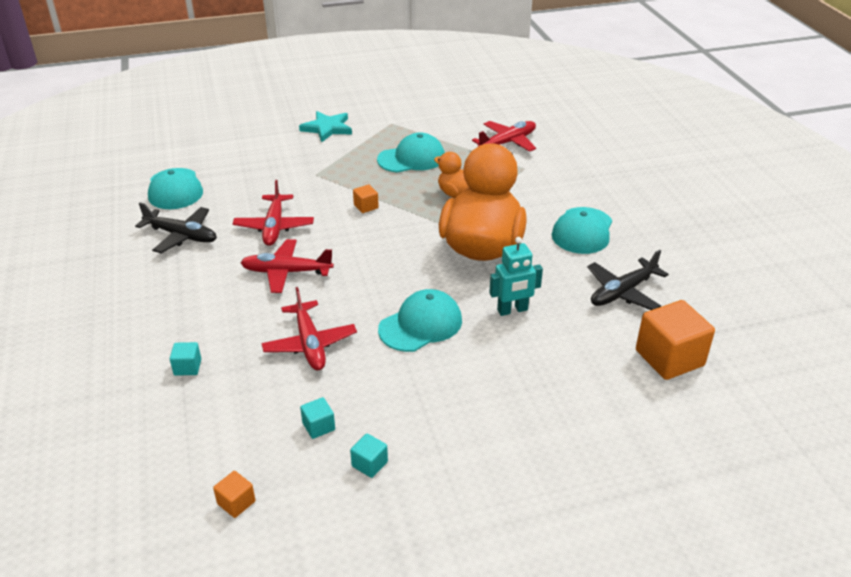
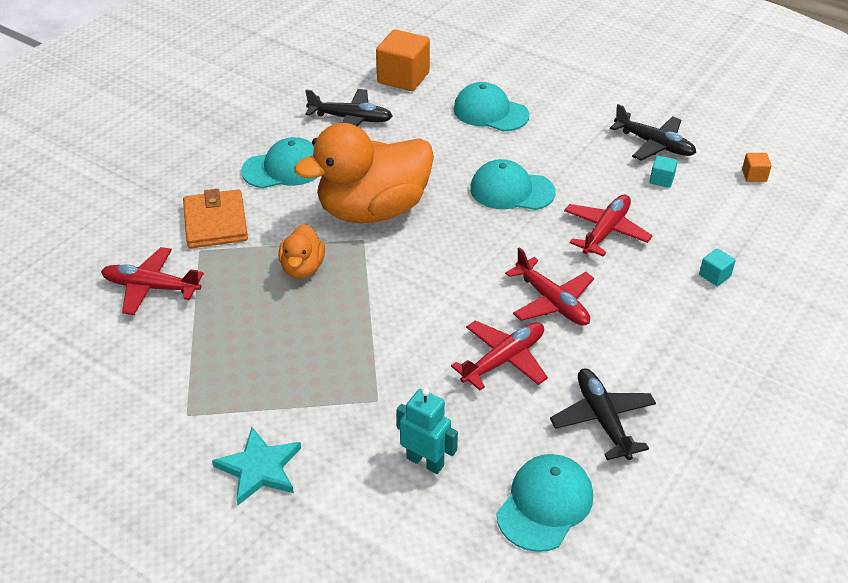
camera: 130 degrees left, 5 degrees up
(366, 206) = (394, 318): orange cube -> none
(369, 464) = (654, 144): turquoise cube -> black plane
(411, 158) = (261, 342): turquoise cap -> turquoise cap (490, 112)
(512, 310) = (437, 157): turquoise robot -> turquoise robot (425, 461)
(546, 182) = (215, 223): none -> orange wallet

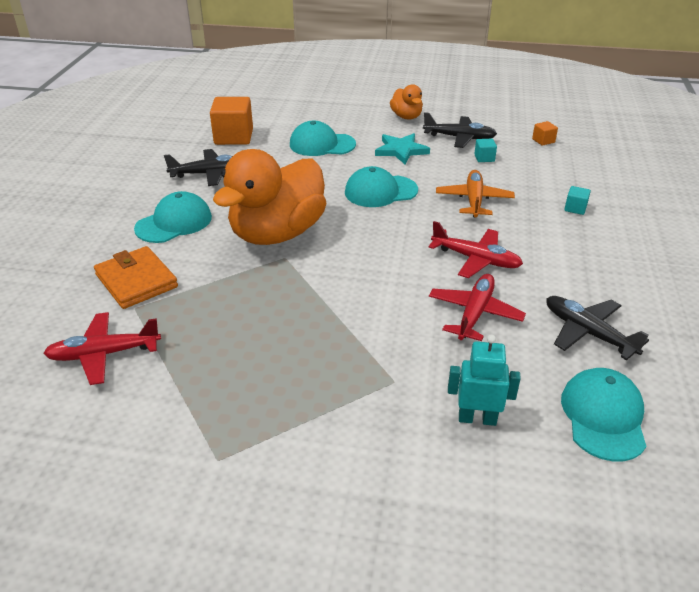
camera: 25 degrees left, 5 degrees down
(259, 468) = (328, 484): turquoise star -> turquoise star (401, 150)
(302, 268) = (246, 294): orange duck -> orange duck (406, 117)
(605, 231) = (474, 200): red plane -> orange plane

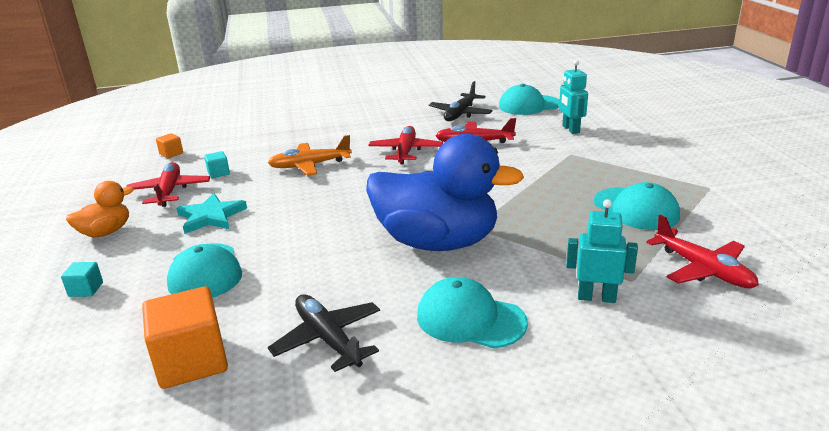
camera: 110 degrees left, 10 degrees down
(136, 281) = (596, 297): orange wallet -> turquoise robot
(277, 233) = (437, 242): orange duck -> blue duck
(380, 191) = (315, 208): turquoise cap -> turquoise cap (636, 209)
(459, 138) = (169, 191): black plane -> red plane
(575, 208) = (303, 130): turquoise cube -> turquoise cube (86, 289)

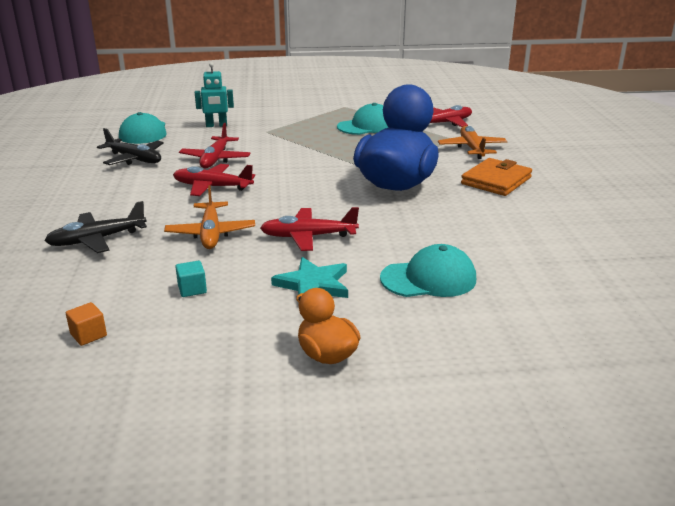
camera: 85 degrees left, 0 degrees up
(86, 289) = (456, 345): turquoise cube -> none
(169, 191) = (228, 320): red plane -> red plane (308, 237)
(192, 361) = (559, 273): orange cube -> none
(328, 339) = (523, 223): black plane -> black plane (97, 240)
(470, 319) = (496, 181): turquoise cap -> orange wallet
(596, 297) = (472, 148): turquoise robot -> orange plane

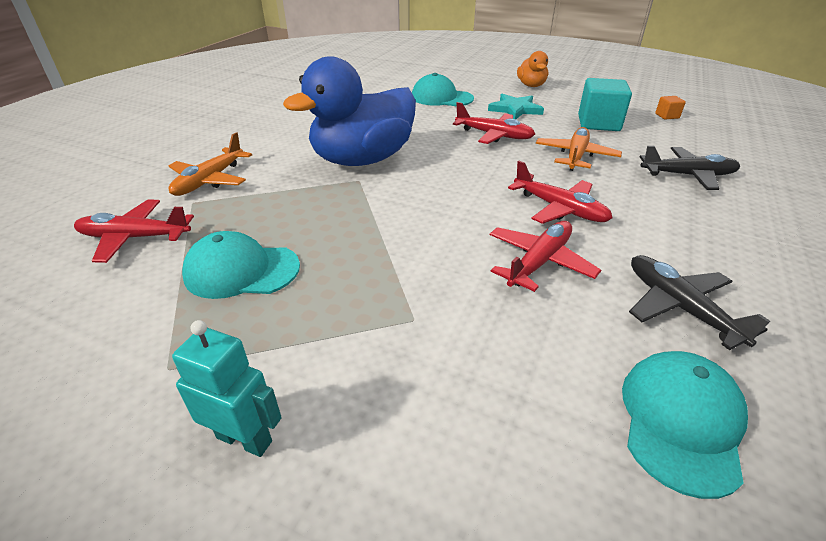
camera: 150 degrees left, 10 degrees up
(192, 289) = (598, 123): turquoise cube -> turquoise cube, size x2.14
(216, 126) = (499, 386): turquoise robot -> turquoise robot (245, 439)
(496, 181) = (274, 140): orange wallet -> none

